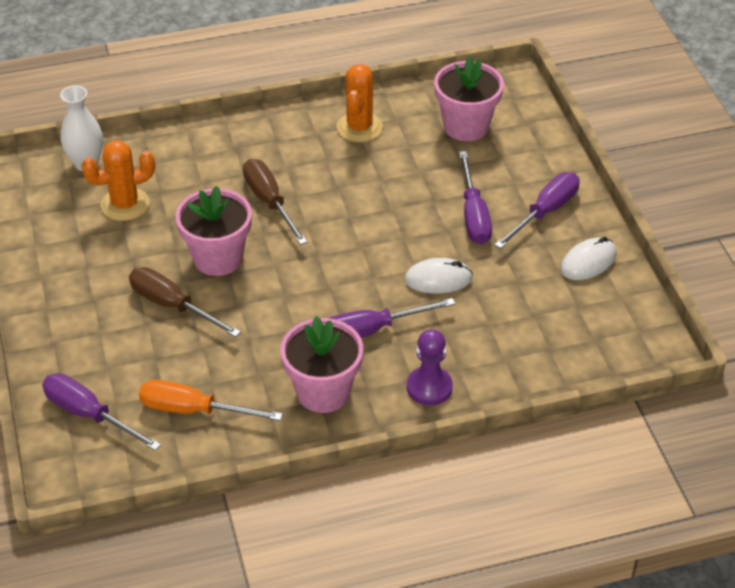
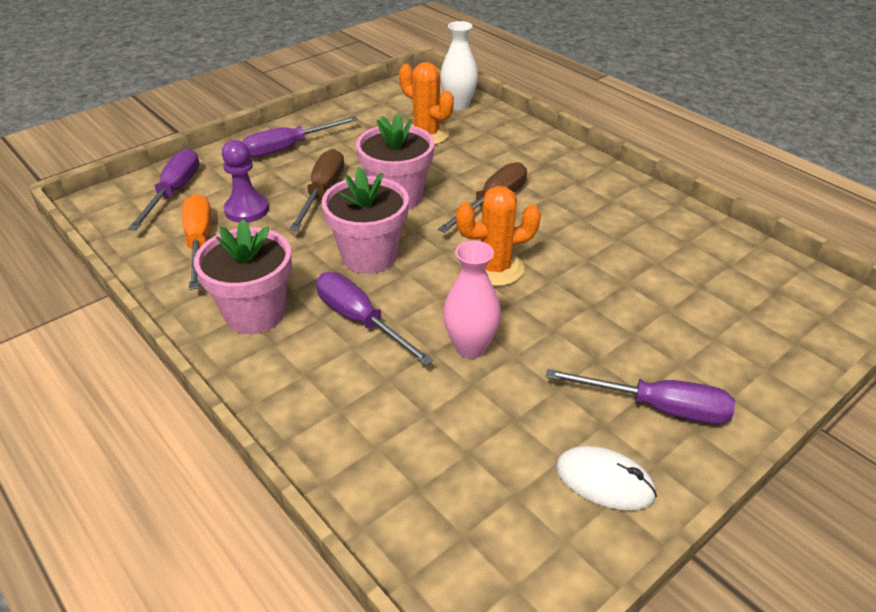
camera: 65 degrees right, 5 degrees down
(359, 127) = (647, 222): orange cactus -> orange cactus (495, 268)
(429, 387) = (296, 392): purple pawn -> purple pawn (247, 210)
(438, 279) = (470, 347): white mouse -> pink vase
(466, 126) = (733, 294): pink flower pot -> pink flower pot (369, 256)
(473, 215) = (596, 344): purple screwdriver -> purple screwdriver (288, 148)

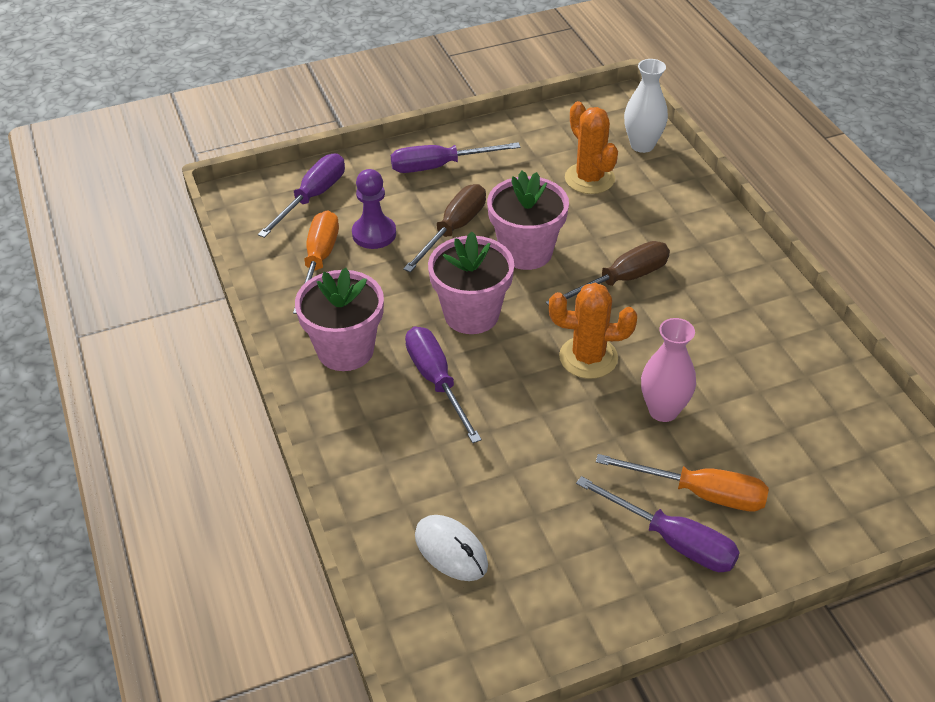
camera: 20 degrees right, 5 degrees up
(470, 347) = (526, 435): pink vase -> pink vase (663, 410)
(604, 481) = (586, 592): white mouse -> white mouse (451, 550)
(658, 358) = (700, 493): none -> orange screwdriver

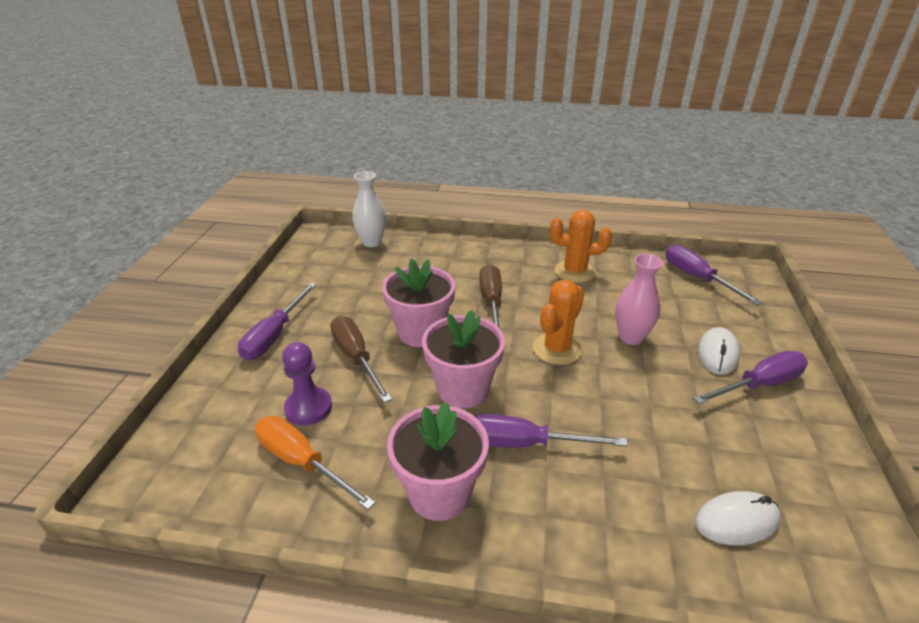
camera: 60 degrees left, 10 degrees down
(312, 197) = (211, 430): purple screwdriver -> purple screwdriver (697, 278)
(589, 178) = (378, 274): orange cactus -> orange cactus (575, 272)
(700, 493) = (717, 354): orange screwdriver -> white mouse

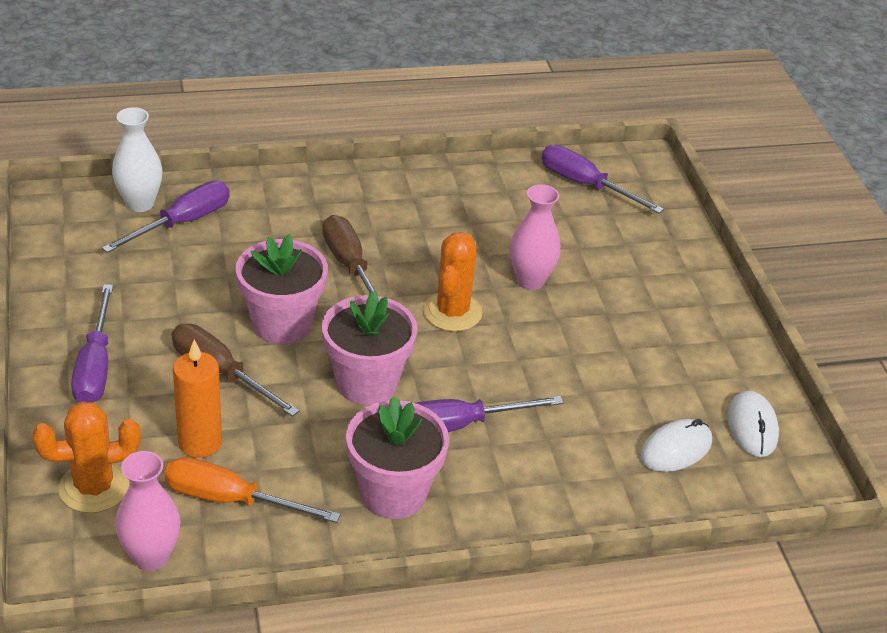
camera: 25 degrees left, 5 degrees up
(208, 497) = (151, 557): none -> pink vase
(308, 408) = (200, 443): purple pawn -> orange candle
(575, 272) = (436, 202): orange cactus -> orange cactus (94, 487)
(717, 354) = (627, 282): white mouse -> white mouse (752, 427)
(759, 384) = (675, 309): purple screwdriver -> purple screwdriver (182, 222)

